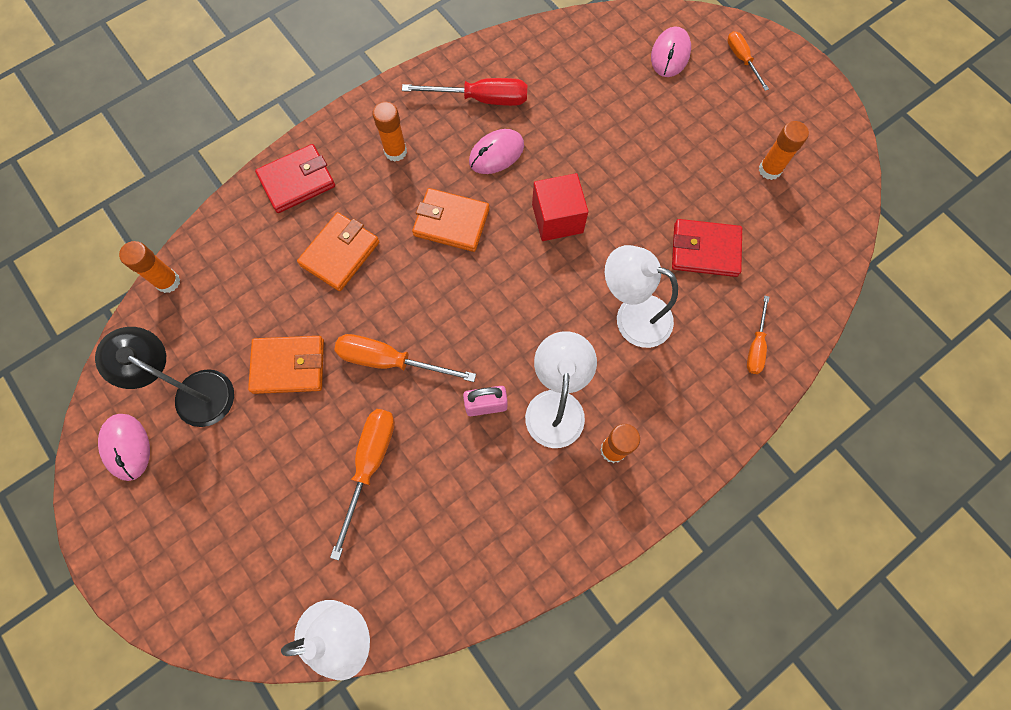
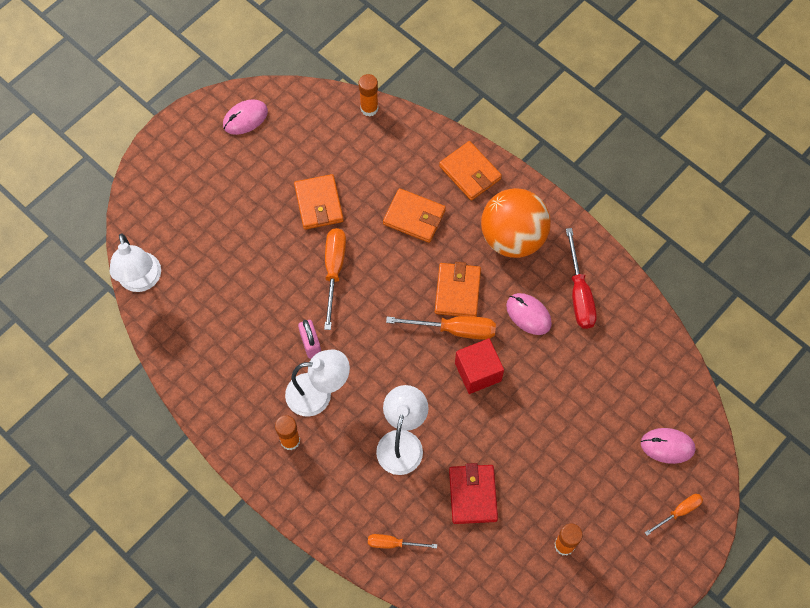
camera: 80 degrees right, 5 degrees down
(194, 391) = (290, 148): black lamp -> none
(297, 181) = (470, 172): red wallet -> orange wallet
(370, 465) = (254, 273): orange screwdriver -> orange screwdriver (454, 330)
(395, 151) = (512, 237): orange glue stick -> orange ball

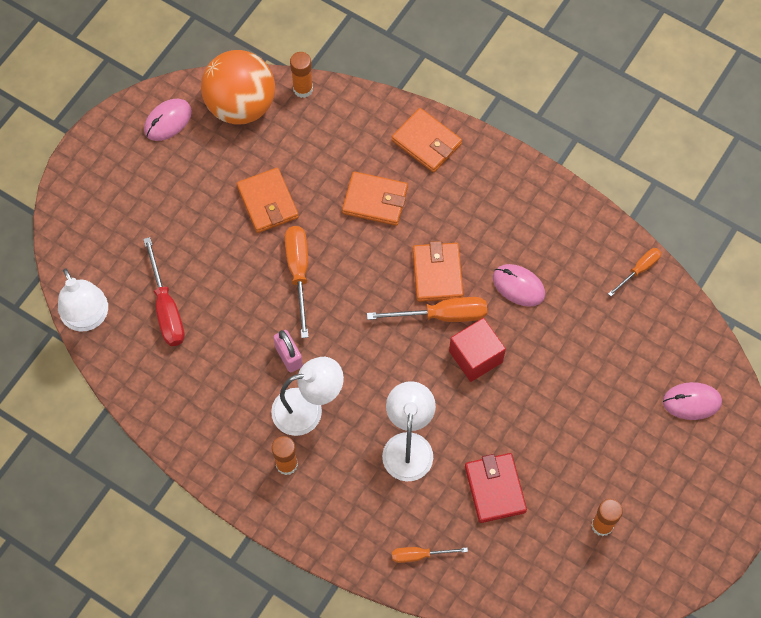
camera: 10 degrees left, 0 degrees up
(512, 237) = (486, 205): orange ball -> orange ball (241, 105)
(579, 293) = (568, 254): red screwdriver -> red screwdriver (166, 308)
(679, 512) = (716, 469): orange screwdriver -> orange screwdriver (639, 270)

